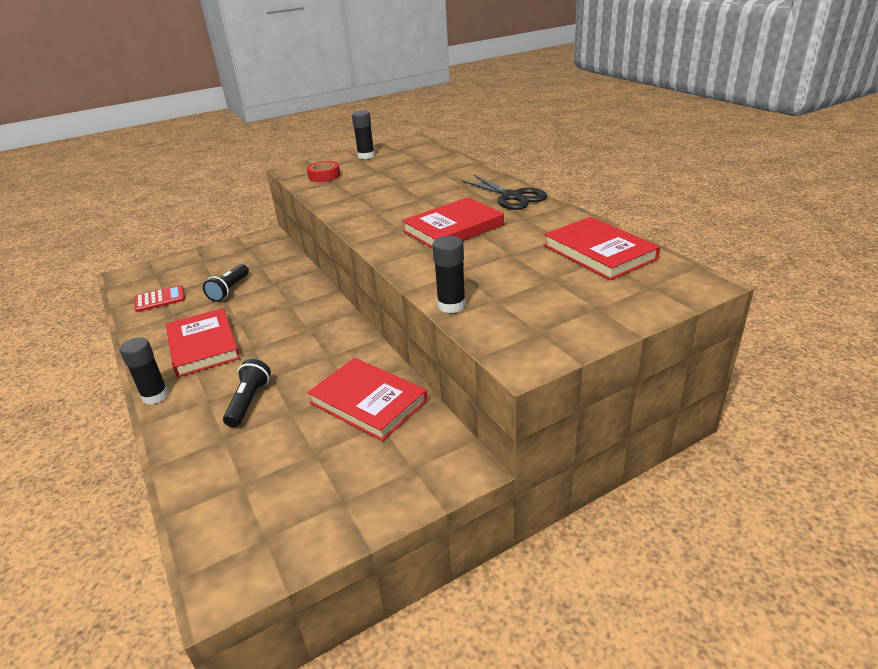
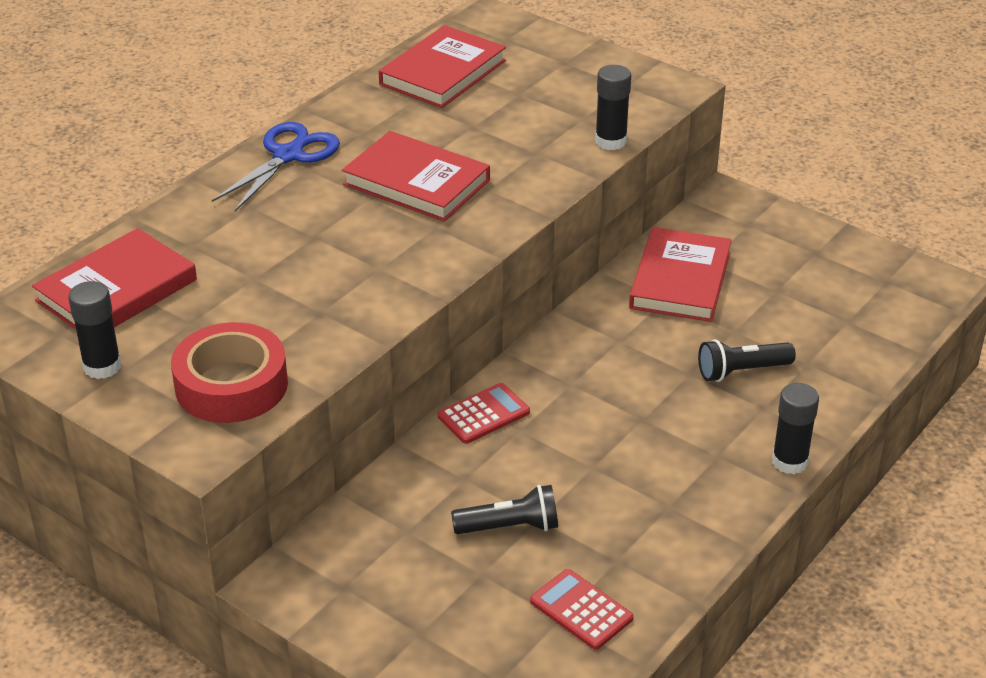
camera: 115 degrees left, 5 degrees up
(203, 345) = (668, 474): red book -> red book (116, 290)
(313, 296) = (483, 414): none -> red calculator
(324, 176) = (231, 385): red tape -> red tape, size x1.67
(512, 197) = (288, 155): black scissors -> blue scissors

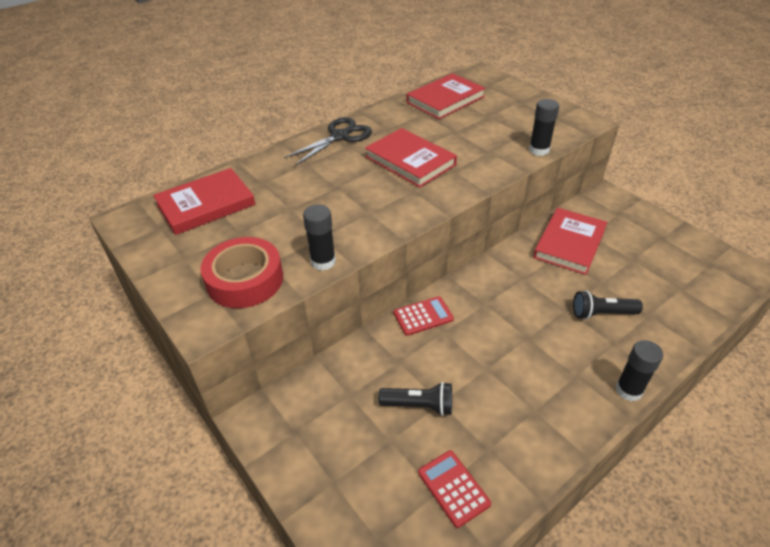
camera: 15 degrees right, 5 degrees up
(102, 366) = (173, 254): black glue stick -> black glue stick (323, 261)
(288, 155) = (340, 136): blue scissors -> black scissors

